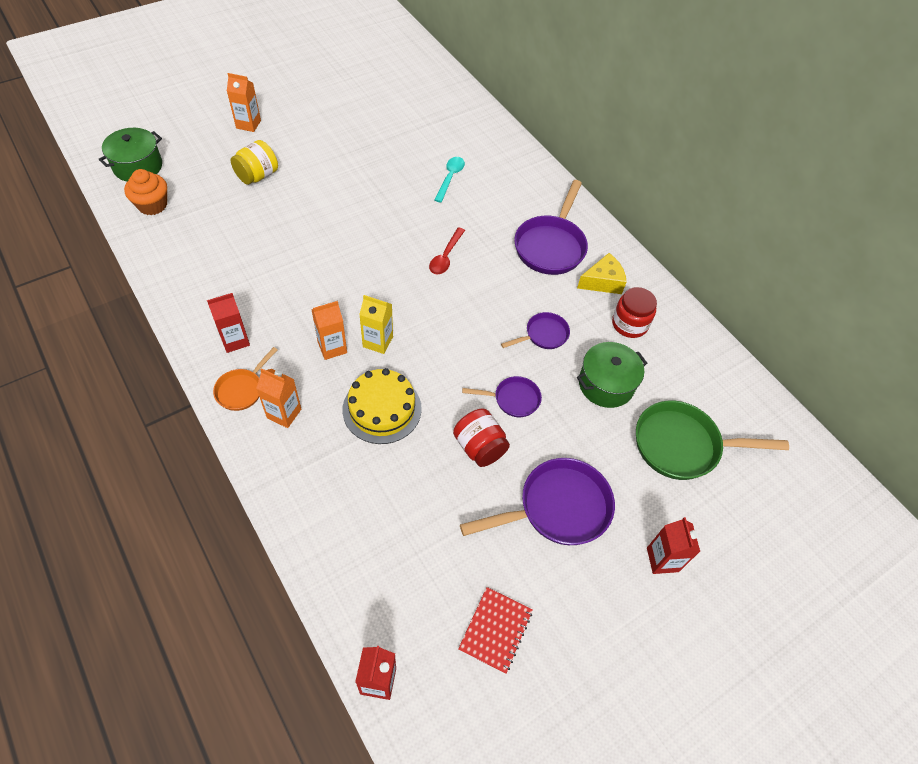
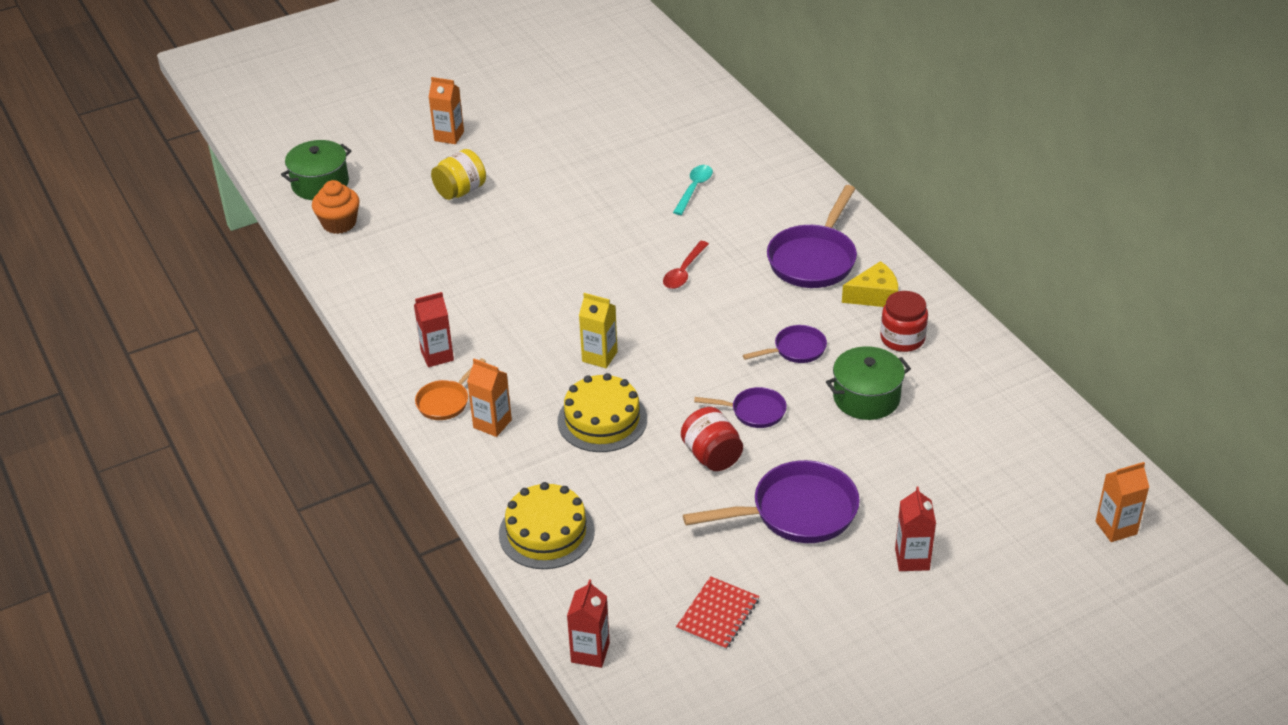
camera: 10 degrees right, 15 degrees down
(332, 347) = (547, 362): orange carton -> orange carton (1116, 528)
(334, 536) = (546, 532): none -> yellow cake
(683, 445) = (951, 456): green pan -> none

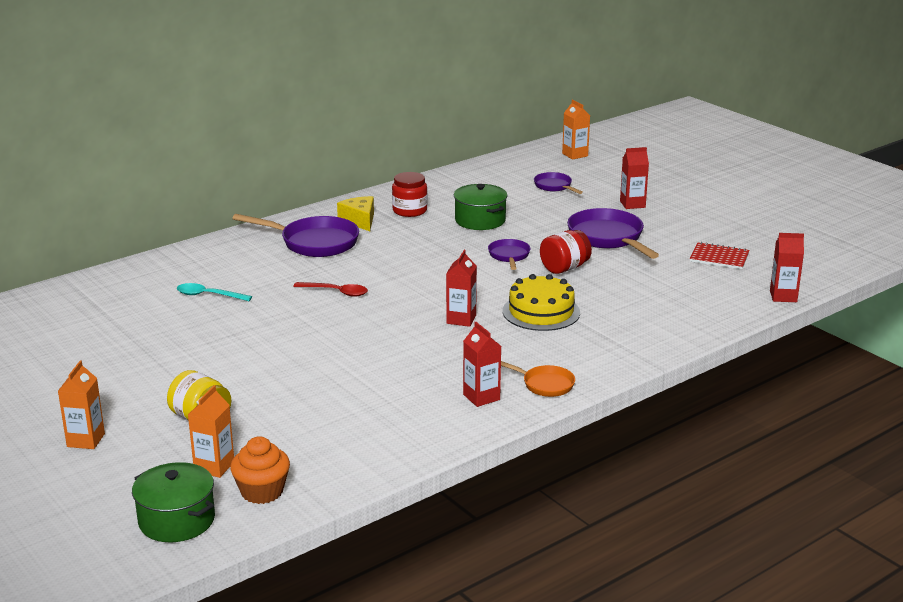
camera: 100 degrees left, 15 degrees down
(492, 424) = (565, 358): orange carton -> orange carton (214, 467)
(546, 532) = (678, 323): yellow cake -> none
(599, 356) = (461, 319): yellow carton -> red carton
(796, 350) = (432, 245): purple pan -> purple pan (554, 186)

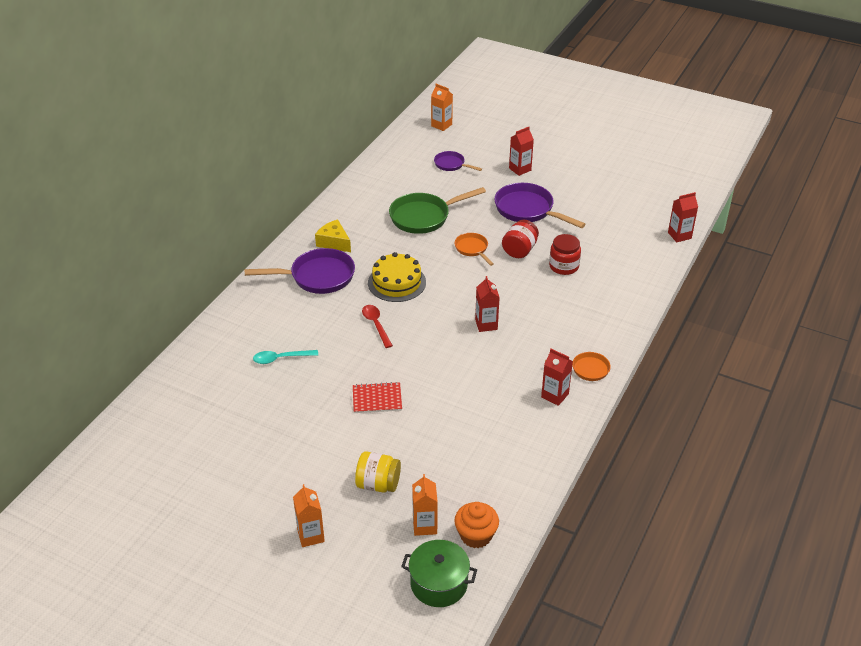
camera: 25 degrees left, 15 degrees up
(336, 292) = (376, 325): red spoon -> red spoon turned 105 degrees counterclockwise
(409, 211) = (364, 221): red jar -> red jar (564, 266)
(480, 220) = (424, 217): green pot -> green pan
(509, 256) = (472, 249): purple pan -> orange pan
(541, 312) = (535, 299): yellow cake -> yellow cake (397, 282)
(719, 258) = (614, 209): red notebook -> red notebook (377, 399)

